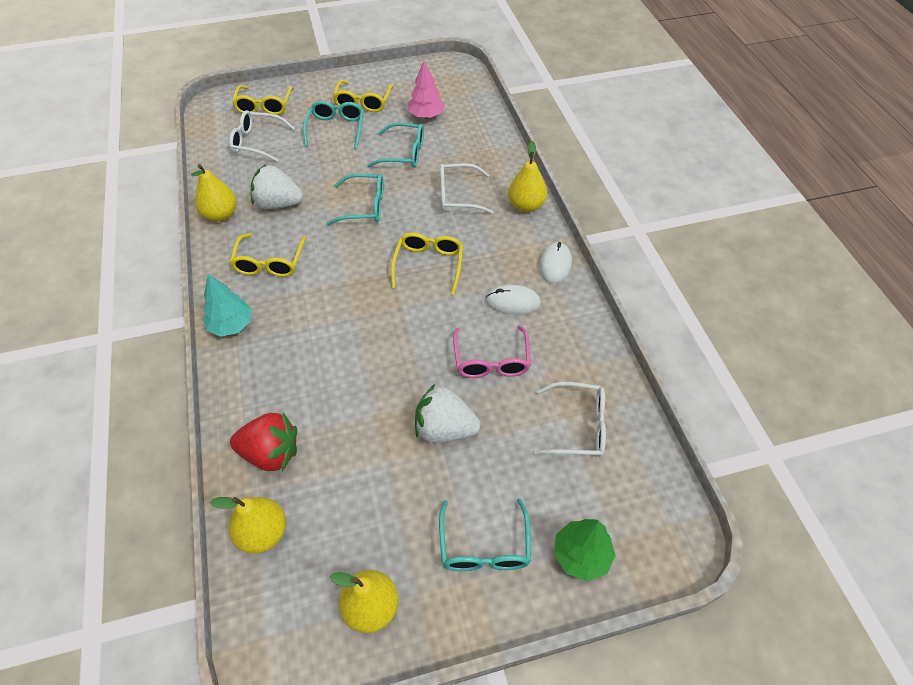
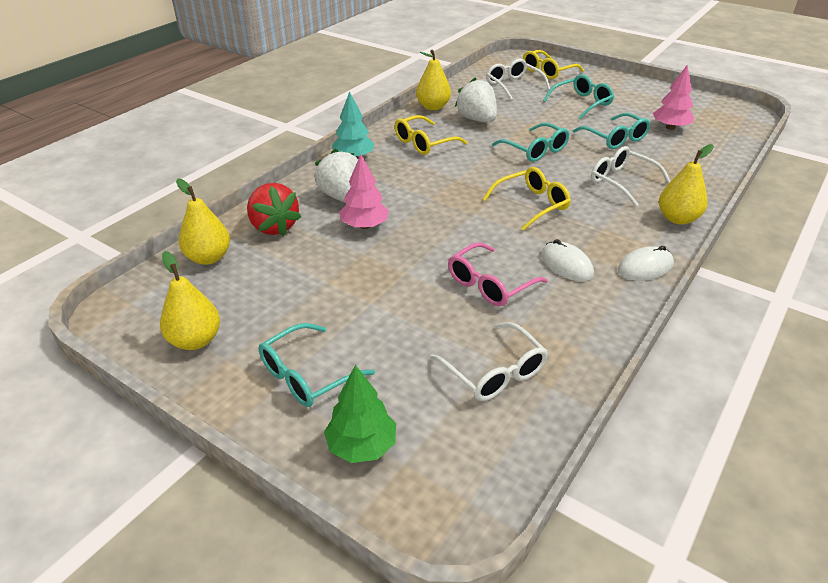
camera: 50 degrees right, 15 degrees down
(341, 386) = (364, 226): none -> pink tree
(363, 102) = (626, 99): yellow glasses -> none
(444, 429) = (391, 294): white strawberry -> white strawberry (342, 197)

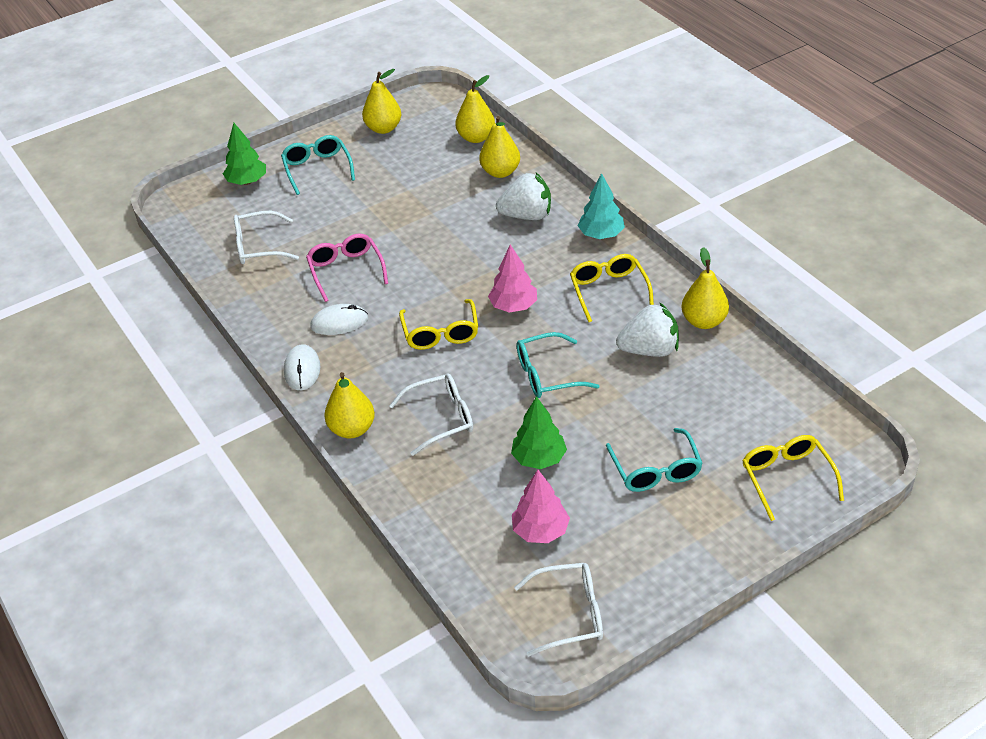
camera: 115 degrees right, 5 degrees up
(274, 227) = (500, 172): red strawberry -> yellow pear
(364, 226) = (471, 220): pink tree -> pink tree (513, 306)
(513, 85) = (745, 419): white glasses -> white glasses (570, 614)
(615, 138) = (539, 458): turquoise glasses -> green tree

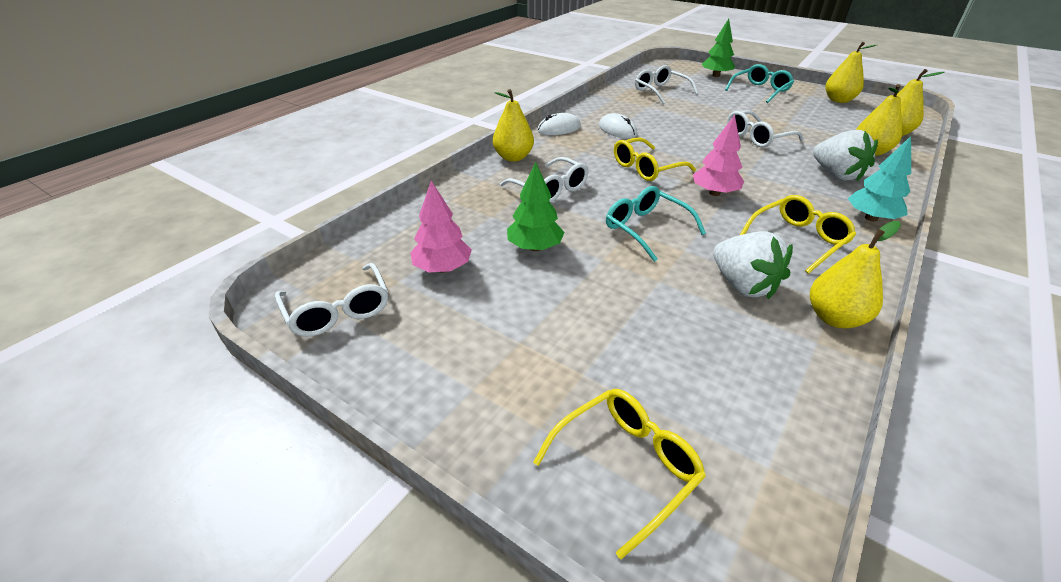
camera: 65 degrees right, 5 degrees down
(346, 270) = (672, 120): pink glasses -> none
(426, 228) = (757, 137): none -> white glasses
(656, 470) = (564, 329): turquoise glasses -> none

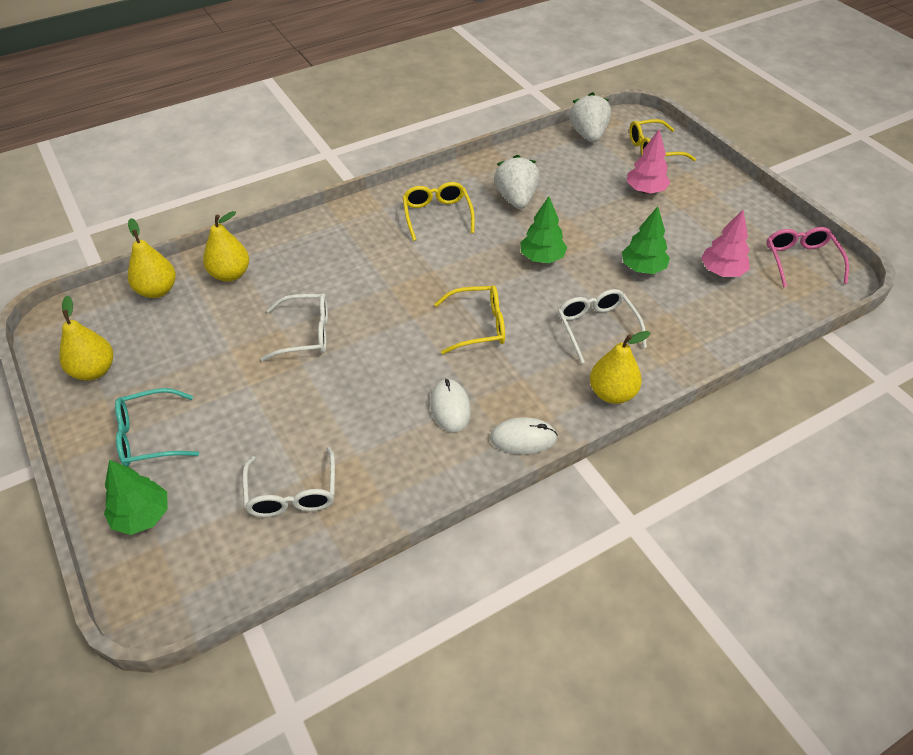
camera: 155 degrees left, 10 degrees up
(338, 310) = (800, 260): white glasses -> pink glasses
(646, 229) = (542, 258): turquoise glasses -> green tree
(714, 193) = (447, 274): pink tree -> pink tree (645, 190)
(798, 239) = (437, 215): yellow glasses -> yellow glasses turned 90 degrees clockwise
(834, 318) = (485, 169): yellow pear -> none
(836, 175) = (311, 259): white strawberry -> white strawberry (588, 135)
(871, 218) = (357, 214): turquoise tree -> none

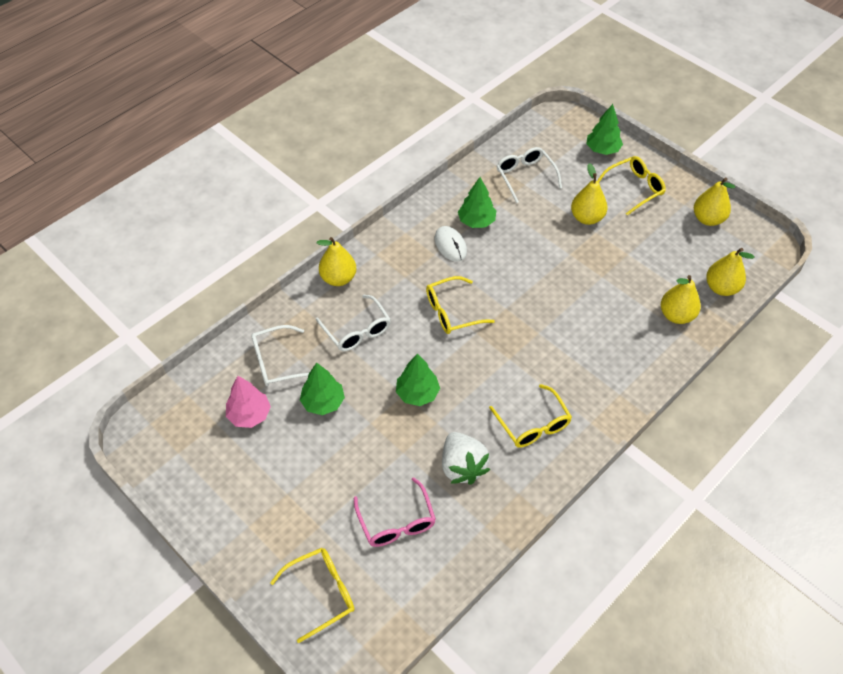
camera: 165 degrees right, 5 degrees up
(149, 436) = (634, 188): turquoise glasses -> yellow glasses
(247, 406) = (586, 218): none -> yellow pear
(306, 334) = (580, 277): white glasses -> white glasses (277, 362)
(400, 434) = (476, 221): none -> green tree
(523, 438) = (395, 235): white mouse -> none
(588, 135) = (404, 605): white strawberry -> none
(645, 190) = (327, 514): pink tree -> none
(800, 260) = (172, 446): pink glasses -> pink glasses (396, 522)

